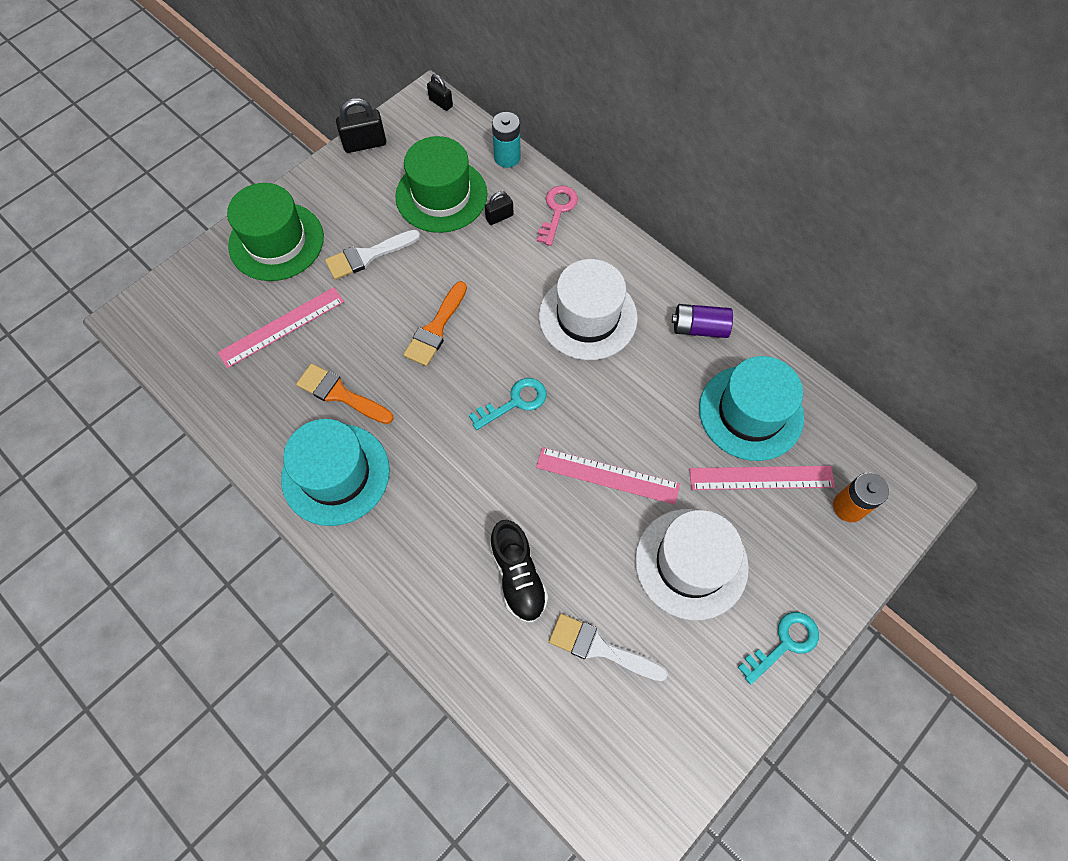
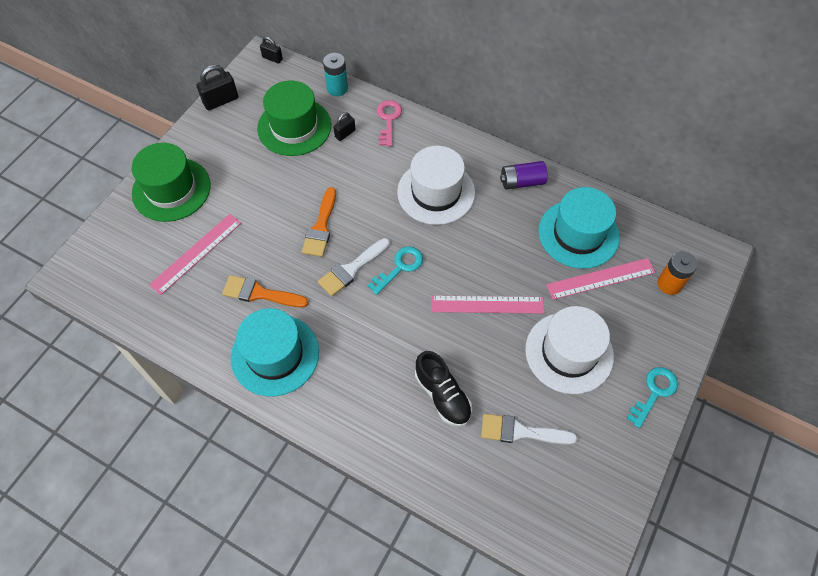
camera: 15 degrees left, 5 degrees down
(367, 256) = (249, 184): white brush -> white brush (351, 269)

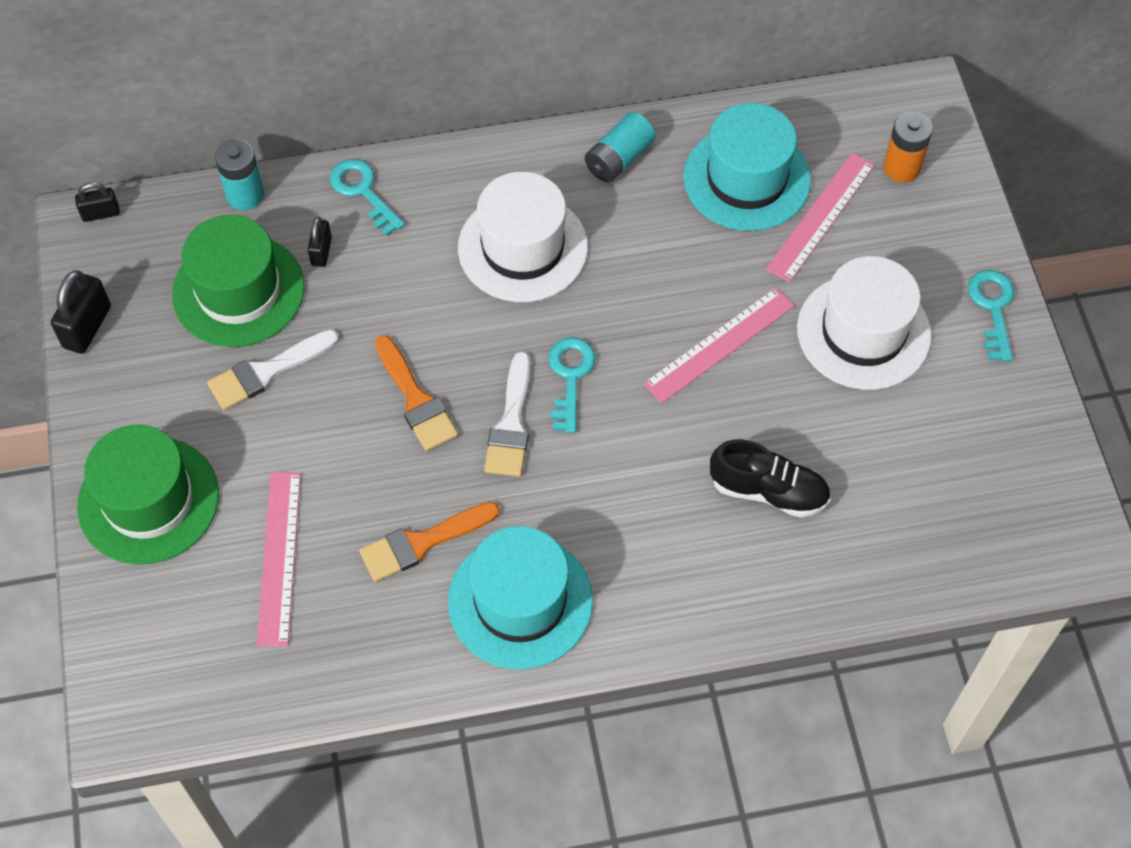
camera: 40 degrees left, 0 degrees up
(388, 120) = (363, 192): pink key -> turquoise key
(521, 432) = (892, 463): white brush -> white brush (267, 372)
(522, 182) = (618, 158): purple battery -> turquoise battery

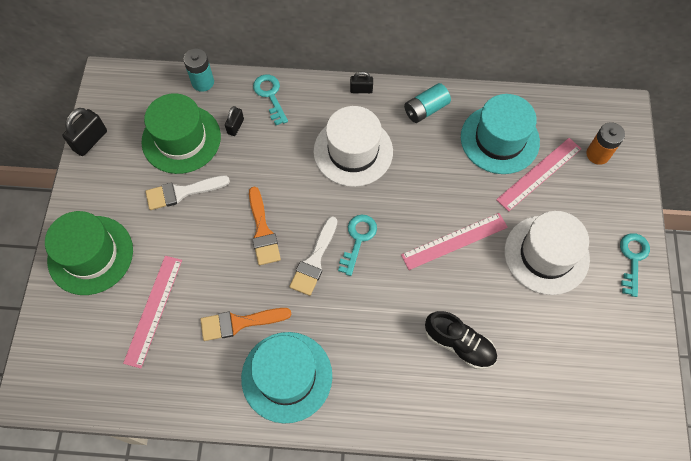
camera: 15 degrees right, 5 degrees up
(101, 213) = (119, 75): black padlock -> black padlock (361, 90)

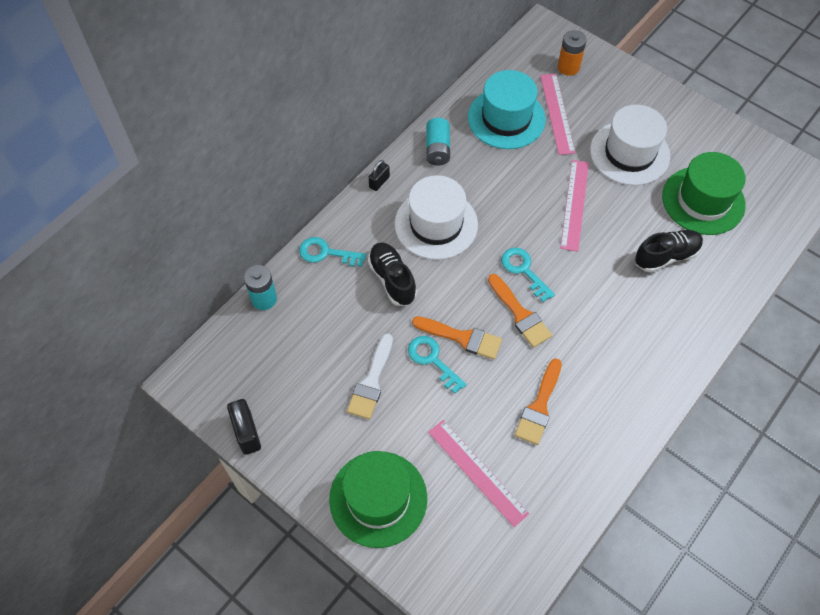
camera: 55 degrees left, 5 degrees down
(181, 139) = (312, 351): green hat -> green hat (703, 200)
(235, 126) = (336, 299): black padlock -> none
(279, 152) = (392, 279): none -> black shoe
(286, 376) = (614, 397): turquoise hat -> none
(314, 260) = (520, 314): white brush -> orange brush
(632, 259) = (670, 104): turquoise key -> turquoise key (432, 360)

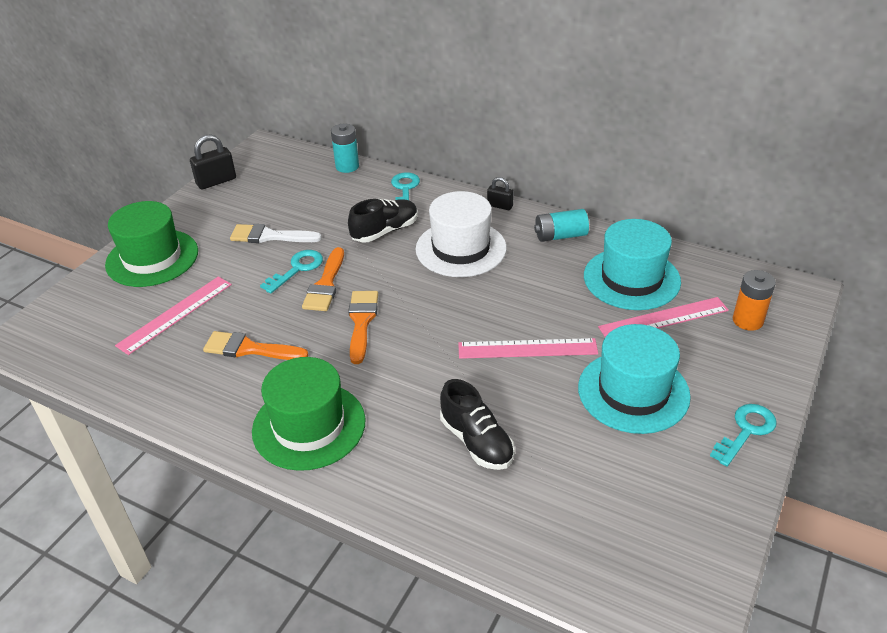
camera: 80 degrees right, 20 degrees down
(520, 314) = (361, 322): orange brush -> orange brush turned 135 degrees clockwise
(523, 270) = (419, 318): turquoise key -> turquoise key (746, 431)
(629, 153) = (633, 392): white hat -> turquoise hat
(703, 200) = (585, 476): green hat -> green hat (309, 425)

